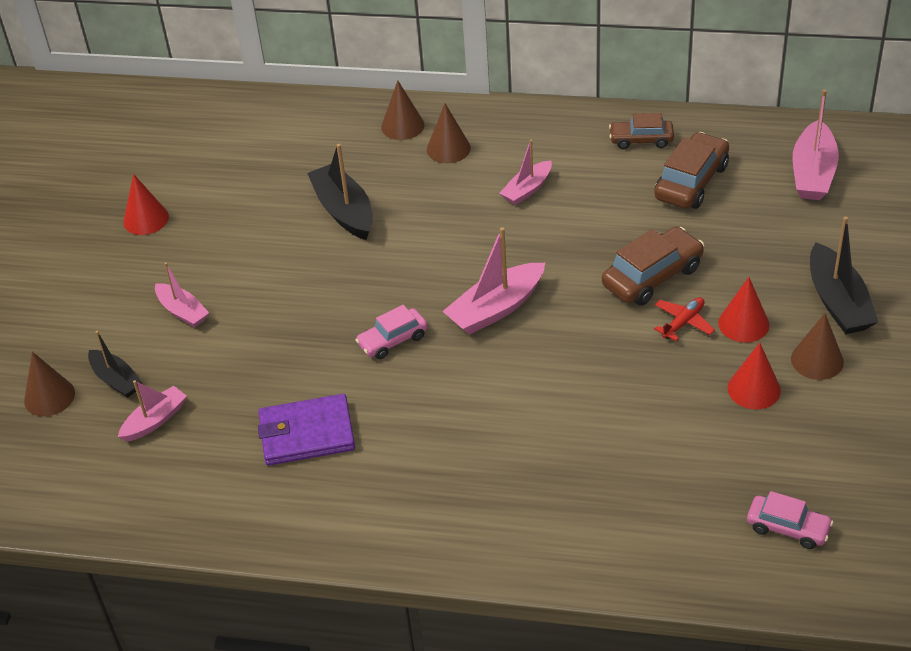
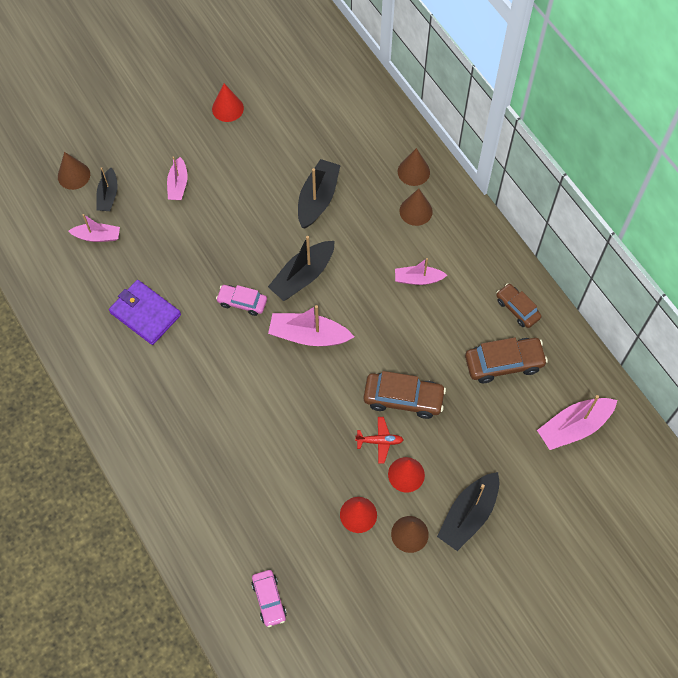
camera: 45 degrees right, 20 degrees up
(420, 273) = (302, 276): none -> black boat

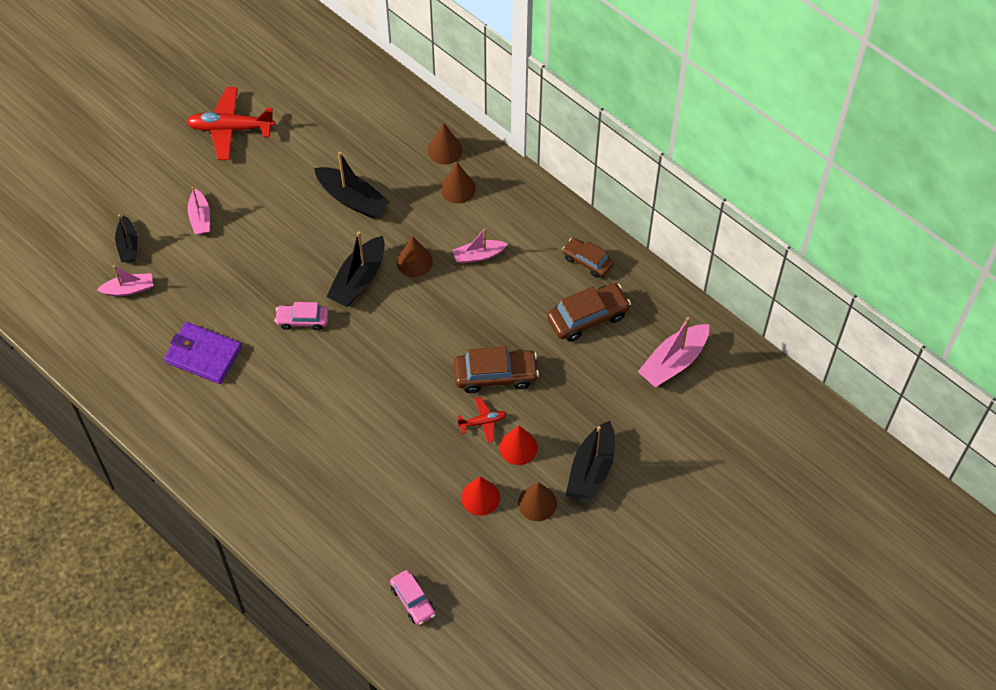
camera: 15 degrees left, 5 degrees down
(73, 175) = (84, 233): brown cone -> brown cone (414, 261)
(227, 108) = (230, 128): red cone -> red plane
(308, 335) = (381, 337): pink boat -> none
(318, 199) = (352, 199): black boat -> black boat turned 120 degrees clockwise

